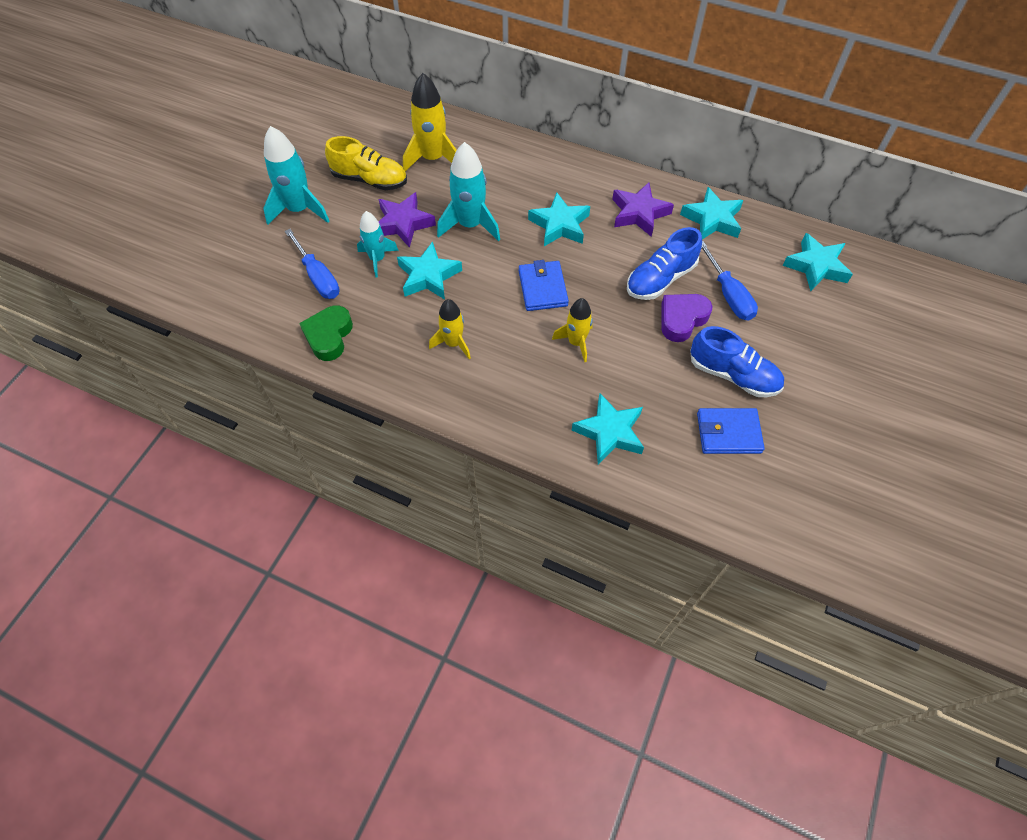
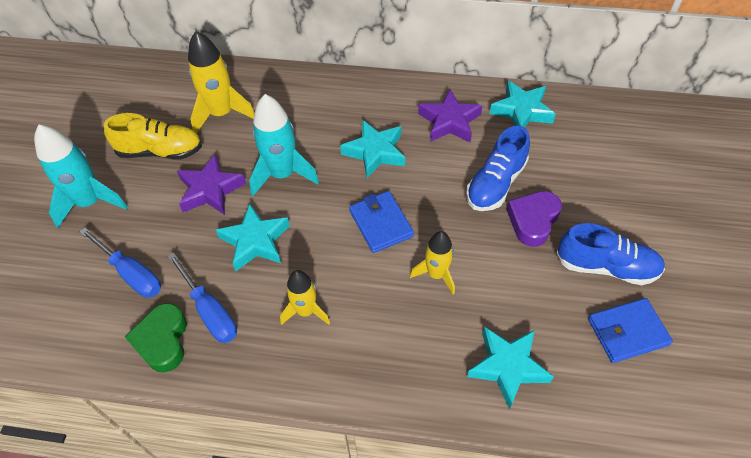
camera: 15 degrees left, 5 degrees down
(377, 259) = (193, 236): turquoise rocket -> none
(728, 295) = (568, 183): blue screwdriver -> blue screwdriver (210, 311)
(816, 266) = (637, 134): turquoise star -> none

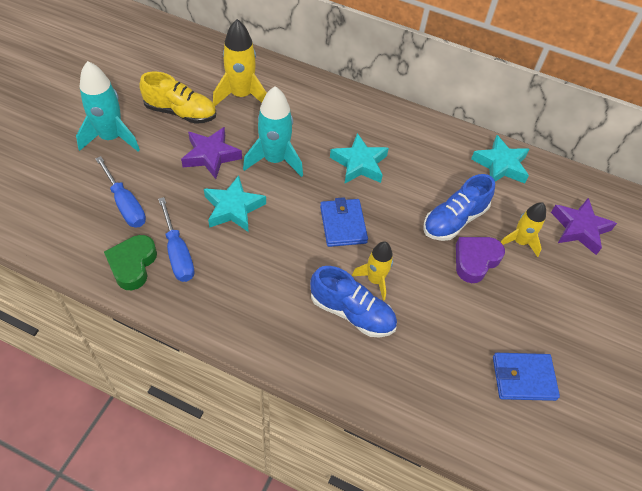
camera: 10 degrees right, 0 degrees up
(305, 311) = (255, 277): yellow rocket -> yellow rocket (519, 242)
(449, 121) = (433, 156): purple star -> purple star (579, 229)
(507, 367) = (408, 373): turquoise star -> none
(606, 267) = (525, 318): blue shoe -> blue shoe (352, 312)

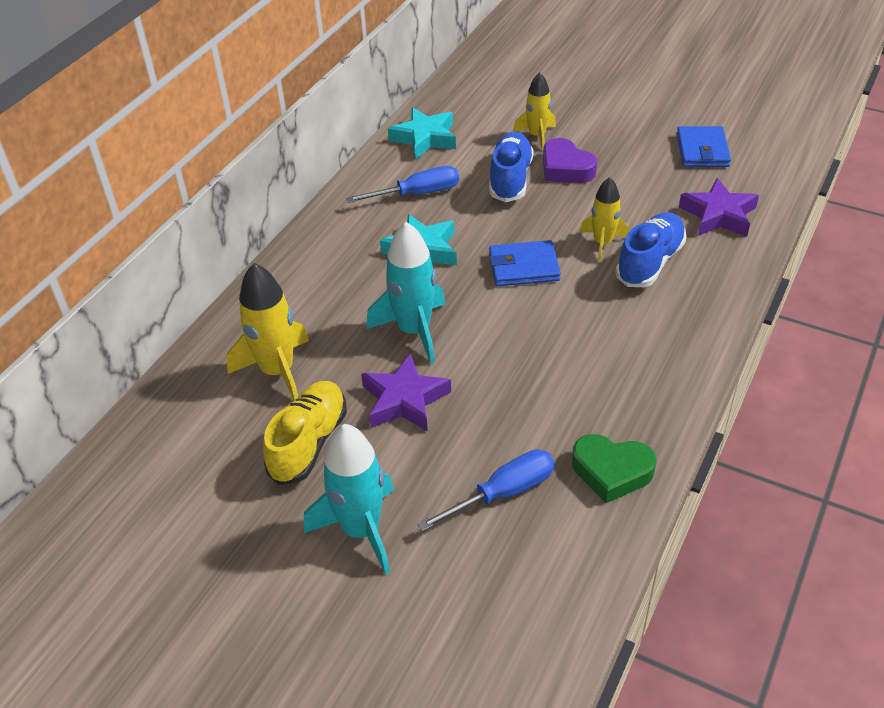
camera: 80 degrees left, 10 degrees down
(178, 253) = (586, 423): blue screwdriver -> blue screwdriver (418, 194)
(233, 208) = (503, 370): turquoise star -> none
(454, 220) = (510, 179): blue shoe -> blue shoe turned 135 degrees counterclockwise
(579, 229) = (515, 96): purple star -> purple star (718, 215)

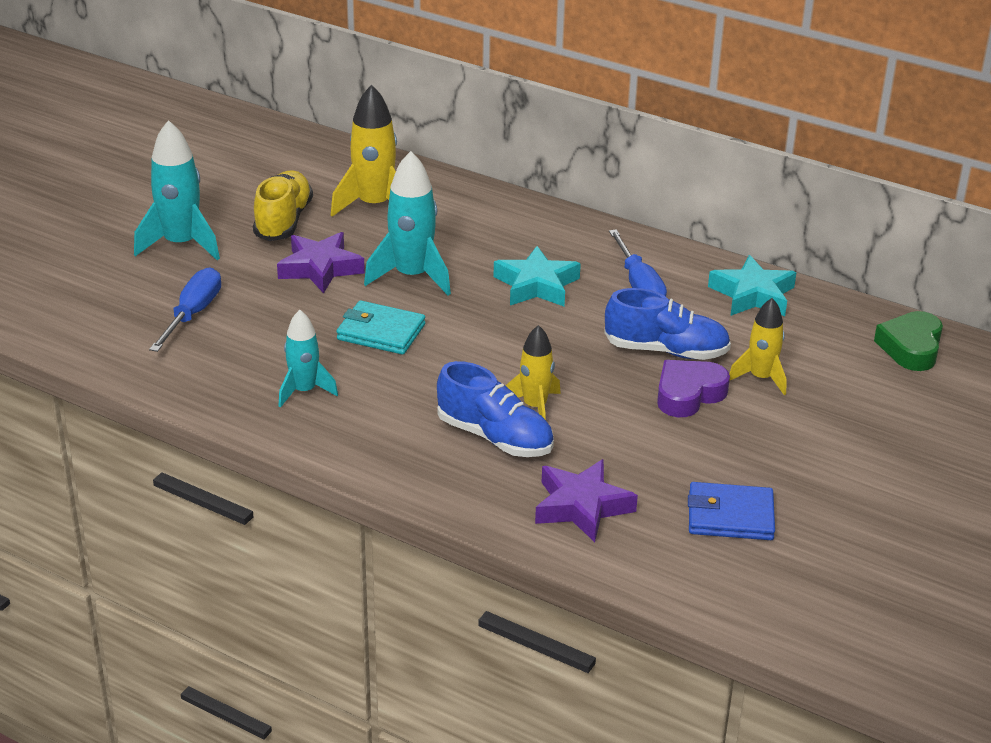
camera: 90 degrees right, 10 degrees down
(309, 443) = (283, 221): yellow shoe -> yellow shoe turned 105 degrees counterclockwise
(503, 493) = (193, 314): blue screwdriver -> blue screwdriver turned 135 degrees counterclockwise
(513, 343) = (381, 332): none -> turquoise wallet
(524, 267) = (499, 348): blue wallet -> none
(611, 471) = (195, 374): green heart -> green heart (911, 347)
(618, 385) = (304, 391): none -> turquoise rocket

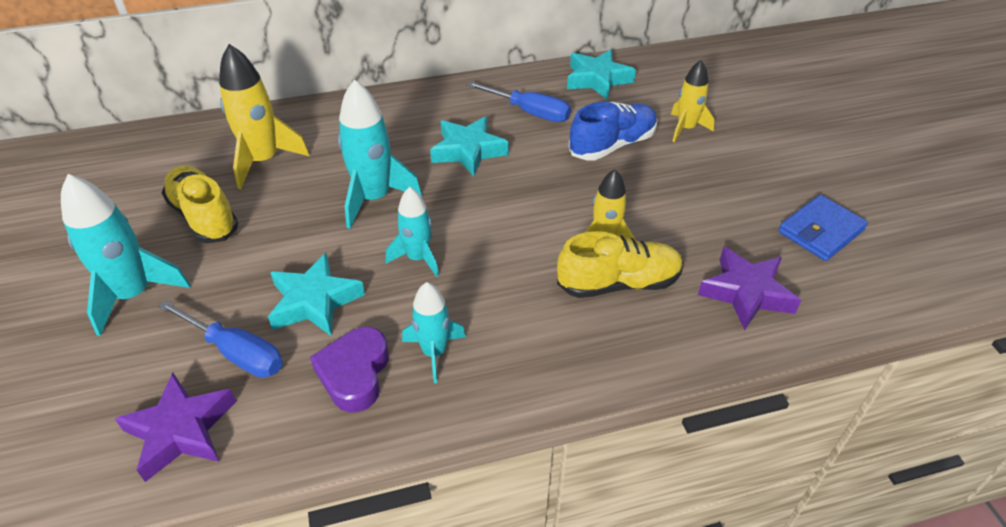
camera: 45 degrees left, 10 degrees up
(193, 314) = (236, 352): blue screwdriver -> blue screwdriver turned 150 degrees clockwise
(277, 315) = (314, 301): none -> turquoise star
(320, 268) = (293, 237): purple star -> purple star (181, 430)
(381, 332) = (418, 258): turquoise wallet -> turquoise rocket
(495, 437) = (618, 283): blue shoe -> yellow shoe
(688, 394) = (670, 166): purple heart -> purple heart (354, 374)
(911, 347) = (718, 62): green heart -> none

